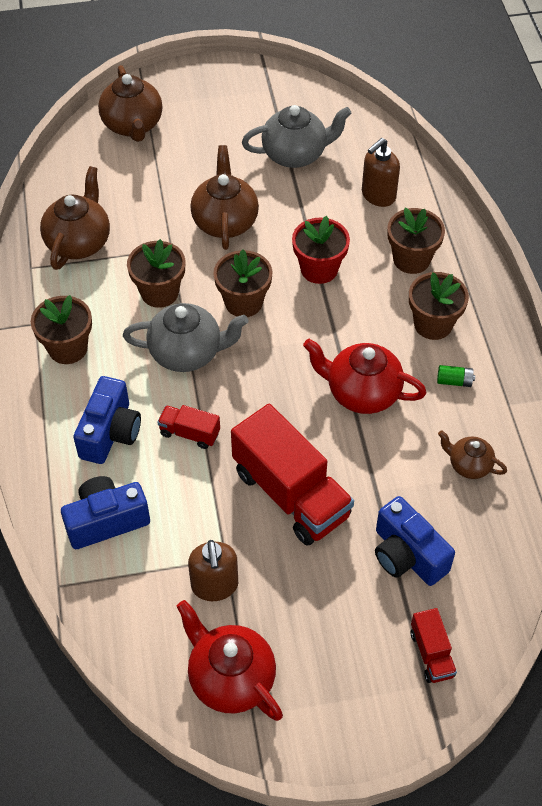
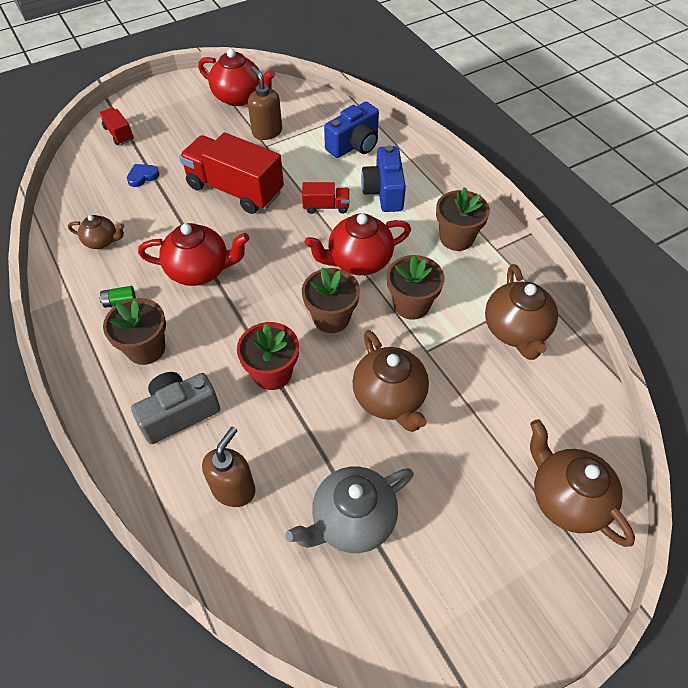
camera: 160 degrees right, 0 degrees up
(187, 353) = (358, 261): grey teapot -> red teapot
(407, 555) = (142, 176): blue camera -> blue heart
(411, 259) = (179, 414): brown flower pot -> grey camera

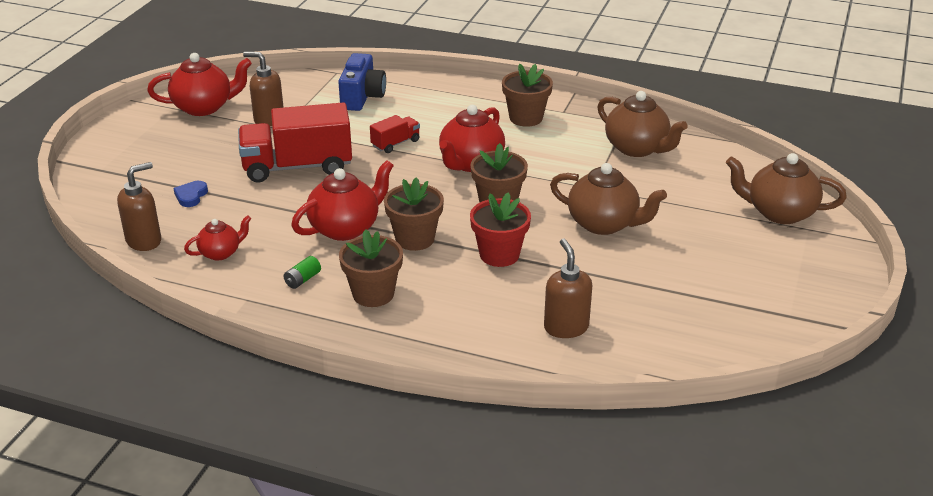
camera: 40 degrees left, 20 degrees down
(74, 200) = (144, 241): none -> brown soap dispenser
(102, 241) = (220, 253): brown teapot -> red teapot
(119, 134) = (116, 179): red truck -> none
(179, 414) = (461, 313): grey camera -> none
(352, 520) = (669, 295): grey teapot -> none
(384, 192) = (430, 115): blue camera -> none
(411, 305) = (546, 169): brown flower pot -> brown flower pot (415, 239)

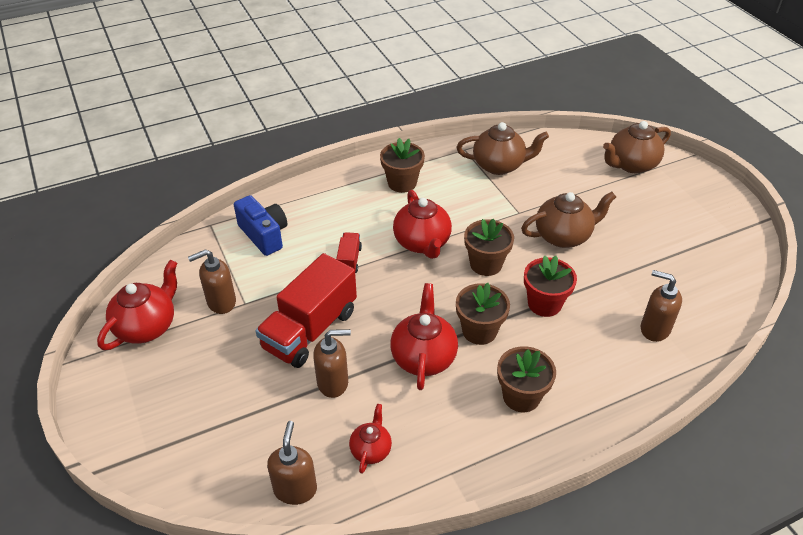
camera: 45 degrees left, 10 degrees up
(191, 196) = (267, 417): blue heart -> none
(261, 204) = (333, 383): none -> brown soap dispenser
(303, 280) = (461, 423): green battery -> none

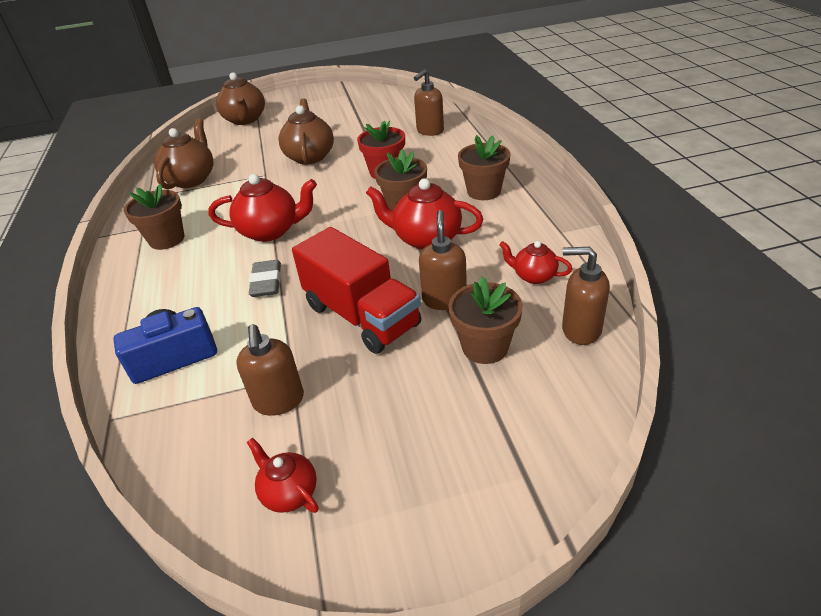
camera: 75 degrees left, 5 degrees down
(147, 327) = (289, 492): red teapot -> red teapot, size x0.57
(349, 260) = (266, 282): red truck -> grey eraser
(486, 264) = (322, 196): brown flower pot -> brown flower pot (485, 347)

